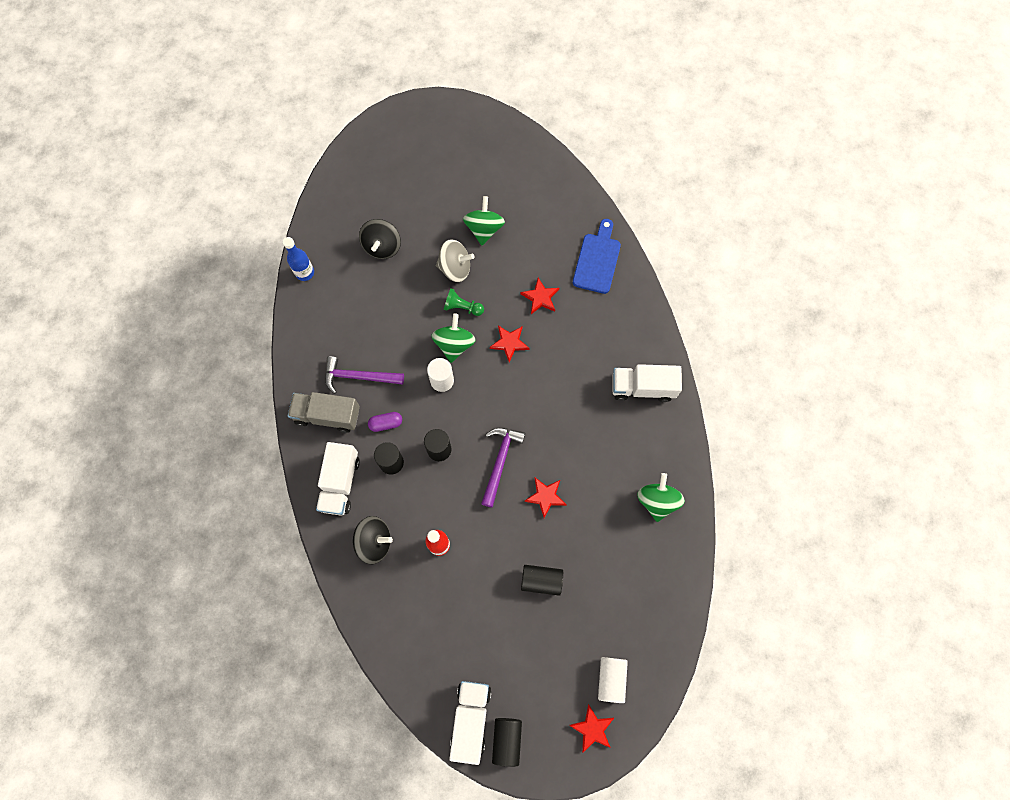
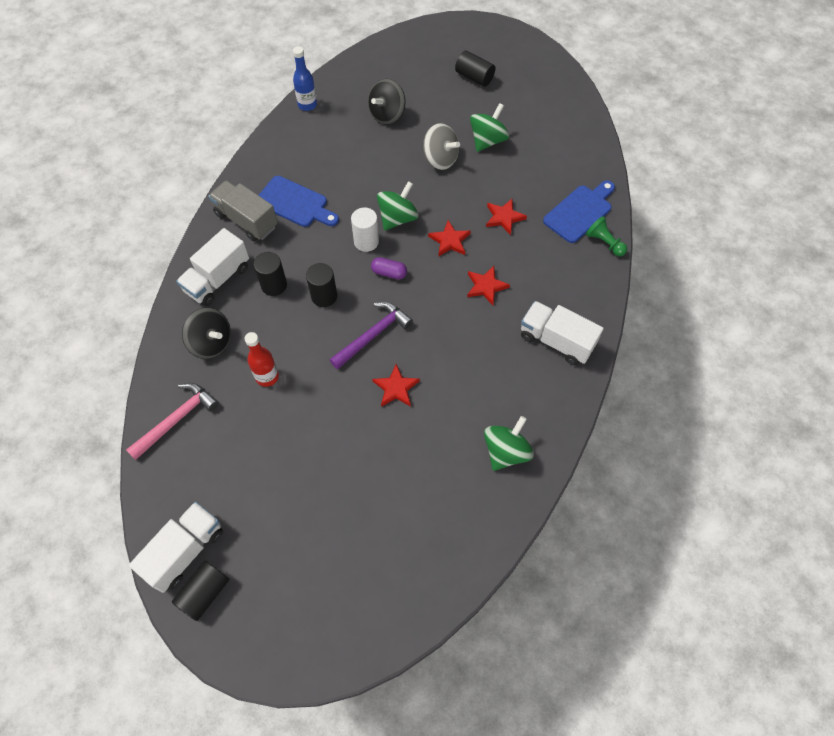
camera: 30 degrees right, 10 degrees down
(358, 376) = (295, 203): purple hammer -> blue cutting board
(386, 423) = (292, 251): purple capsule -> purple capsule (389, 273)
(391, 622) = (177, 419): none -> pink hammer
(462, 307) = (425, 192): green pawn -> green pawn (604, 242)
(541, 581) = (340, 462): black cylinder -> black cylinder (474, 77)
(592, 729) = (296, 635): red star -> red star (486, 286)
(611, 679) = (347, 597): white cylinder -> none

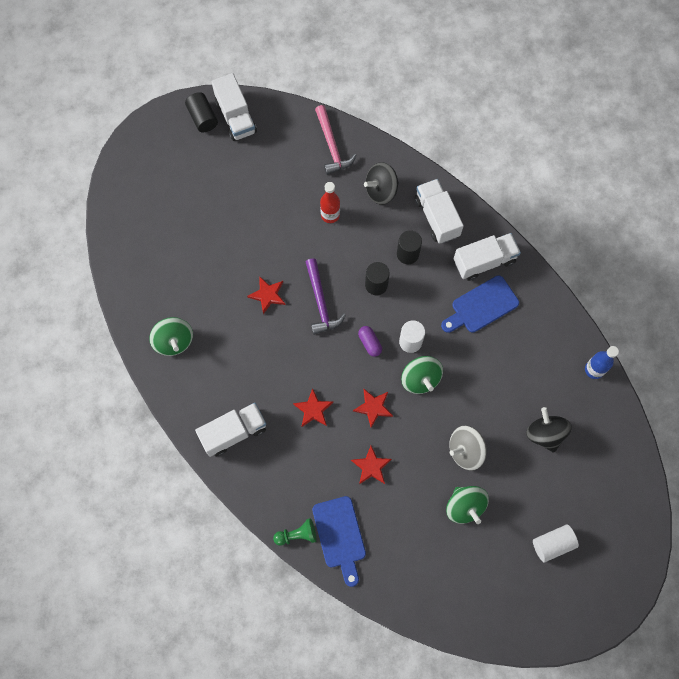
camera: 120 degrees right, 10 degrees up
(246, 220) = (484, 261): grey truck -> white truck
(389, 273) = (369, 343): purple capsule -> purple capsule turned 75 degrees counterclockwise
(474, 77) = (552, 544): black cylinder -> white cylinder

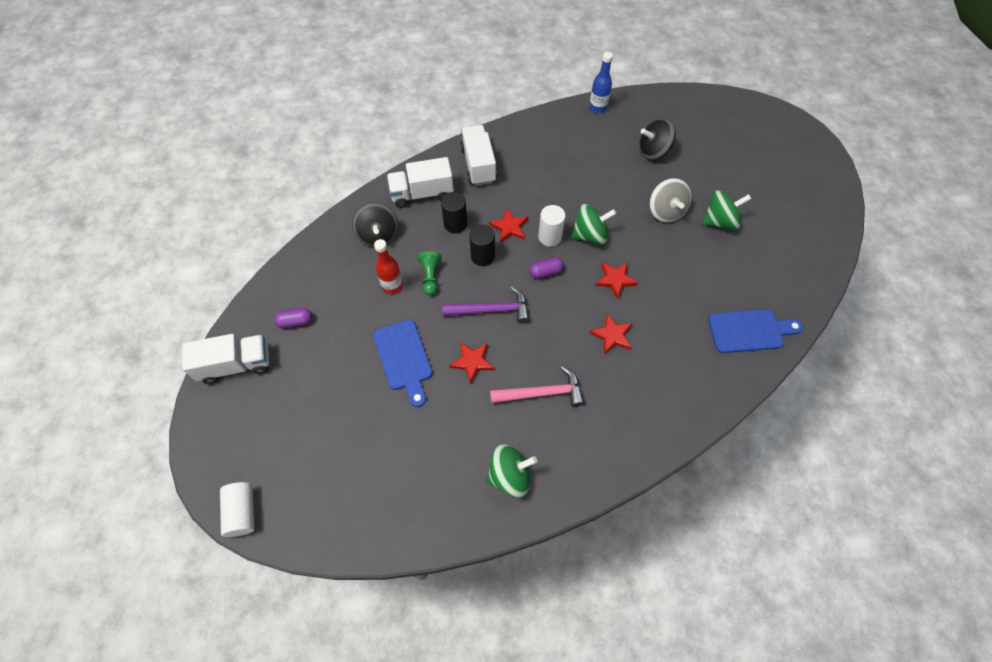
camera: 80 degrees left, 10 degrees down
(202, 118) = (222, 403): black cylinder -> none
(234, 432) = (631, 421): white truck -> none
(281, 148) = (295, 321): none -> purple capsule
(297, 534) = (748, 371): green pawn -> green pawn (430, 277)
(331, 146) = (311, 272): pink hammer -> pink hammer (542, 393)
(371, 466) = (677, 291): red star -> red star (509, 227)
(481, 306) = (523, 174): blue cutting board -> blue cutting board (404, 358)
(552, 544) = (754, 164): white cylinder -> white cylinder (242, 512)

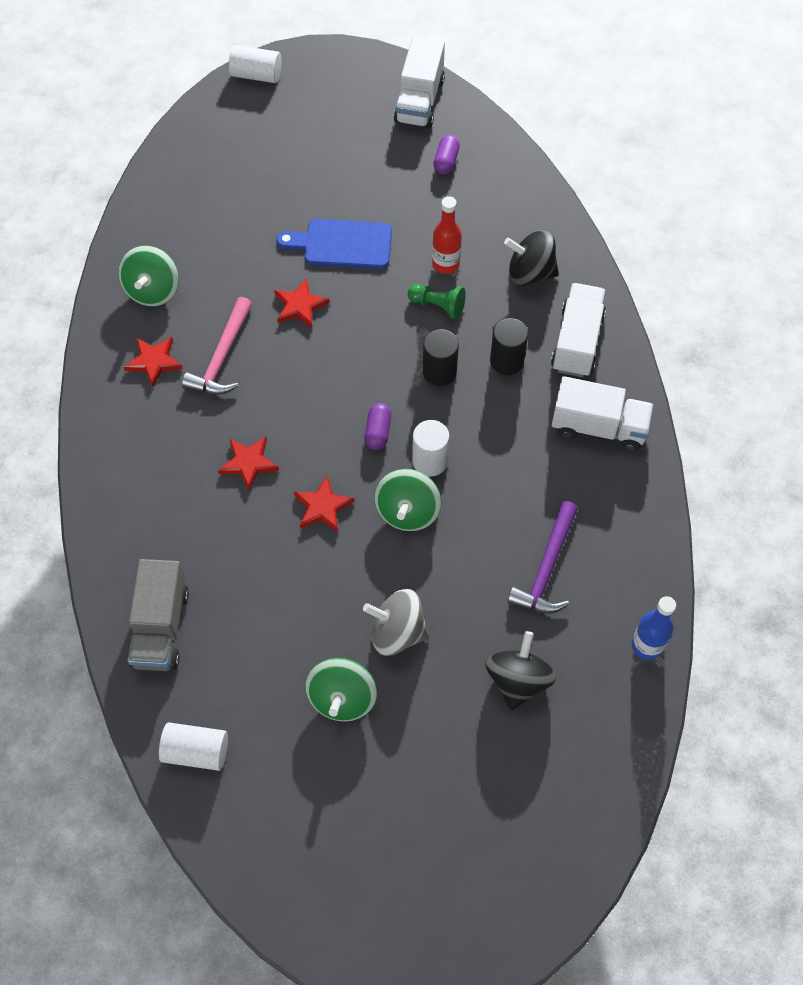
camera: 115 degrees right, 0 degrees up
(491, 310) = (356, 351): purple hammer -> purple hammer (546, 568)
(509, 227) = (470, 420): red star -> red star (154, 362)
(749, 331) = (161, 627): blue cutting board -> grey truck
(800, 276) = (196, 751): none -> white cylinder

